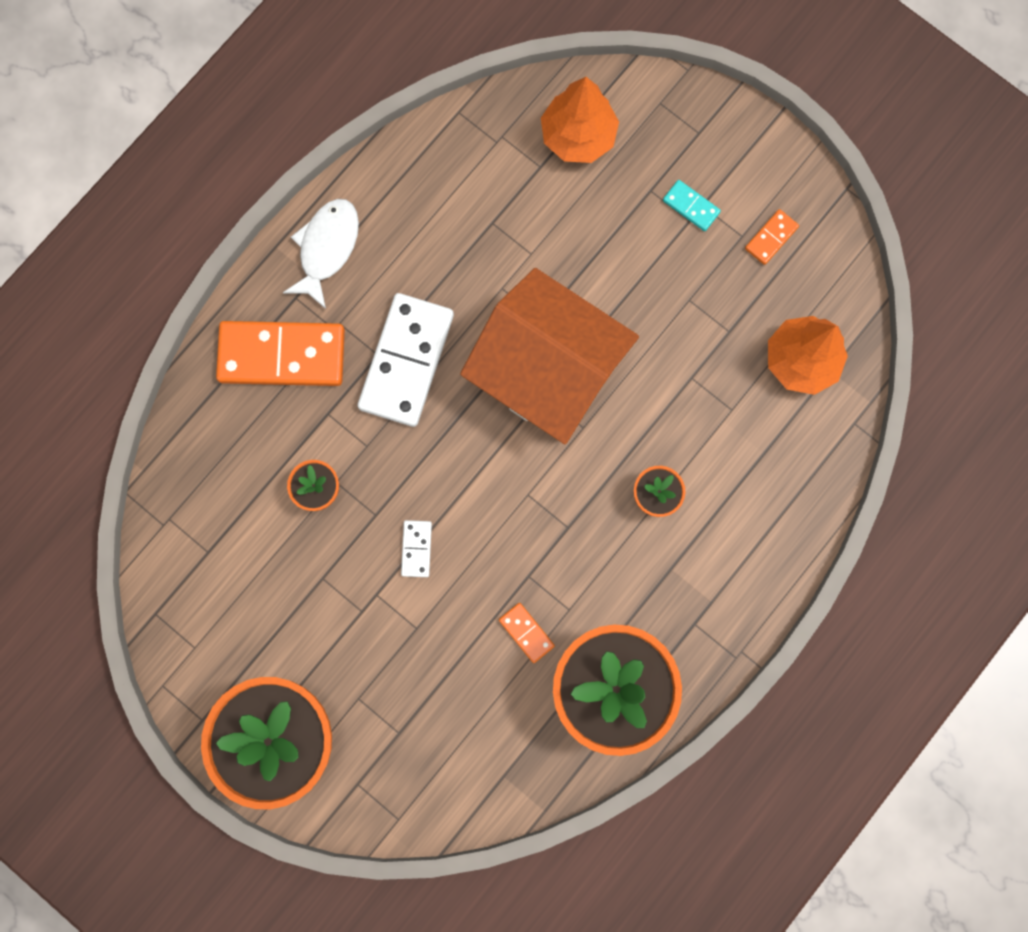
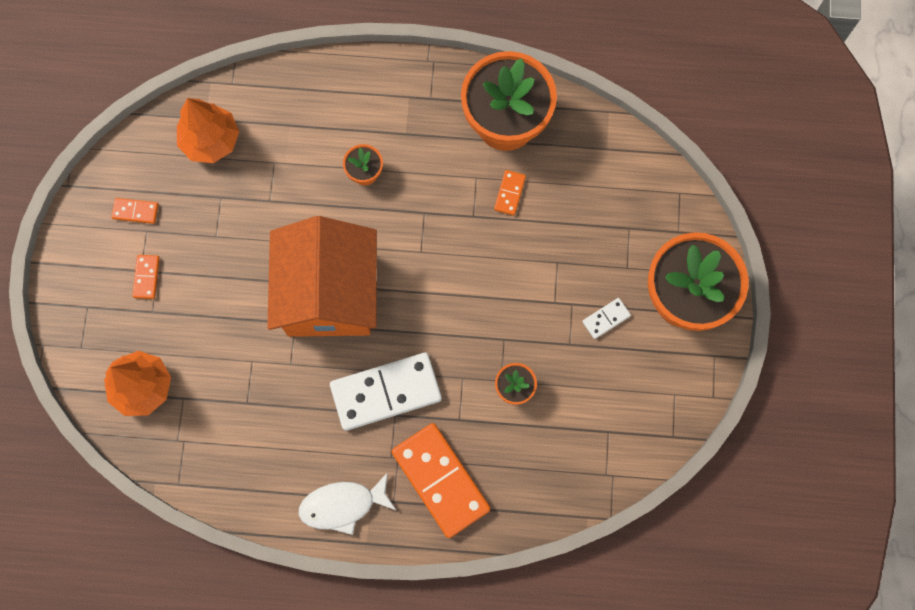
camera: 125 degrees left, 5 degrees down
(416, 549) = (506, 297): white domino -> white domino (606, 318)
(691, 206) = (146, 277): turquoise domino -> orange domino

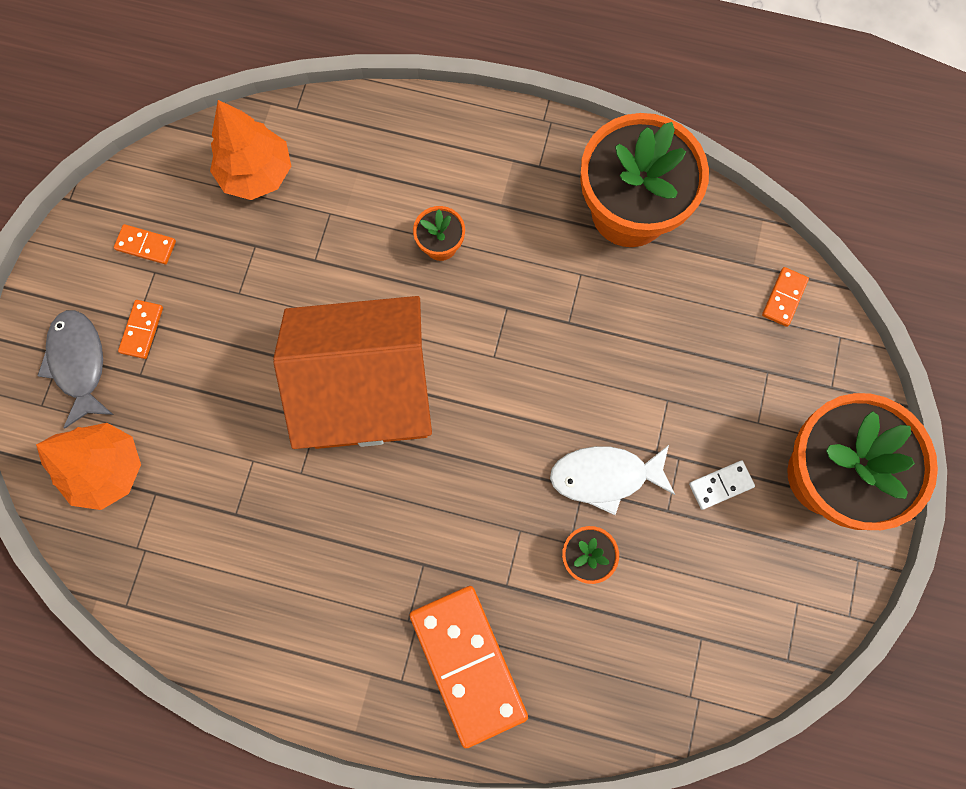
camera: 10 degrees right, 0 degrees up
(103, 311) = (79, 363): none -> grey fish
(329, 294) = (367, 391): orange house -> orange house turned 75 degrees clockwise
(343, 505) = (333, 674): white fish -> white fish (605, 476)
(386, 392) = (417, 531): white domino -> none
(509, 193) = (620, 301): orange domino -> orange domino (784, 297)

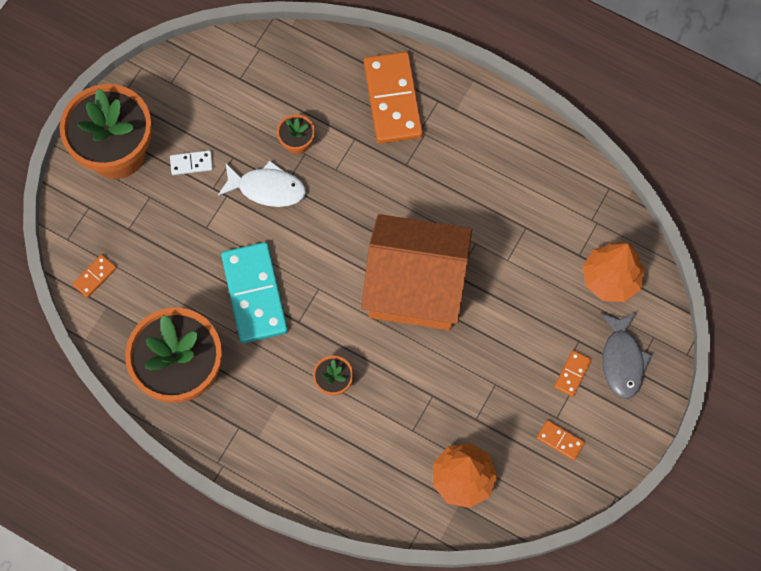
camera: 165 degrees left, 5 degrees down
(574, 328) = (254, 294): none -> turquoise domino

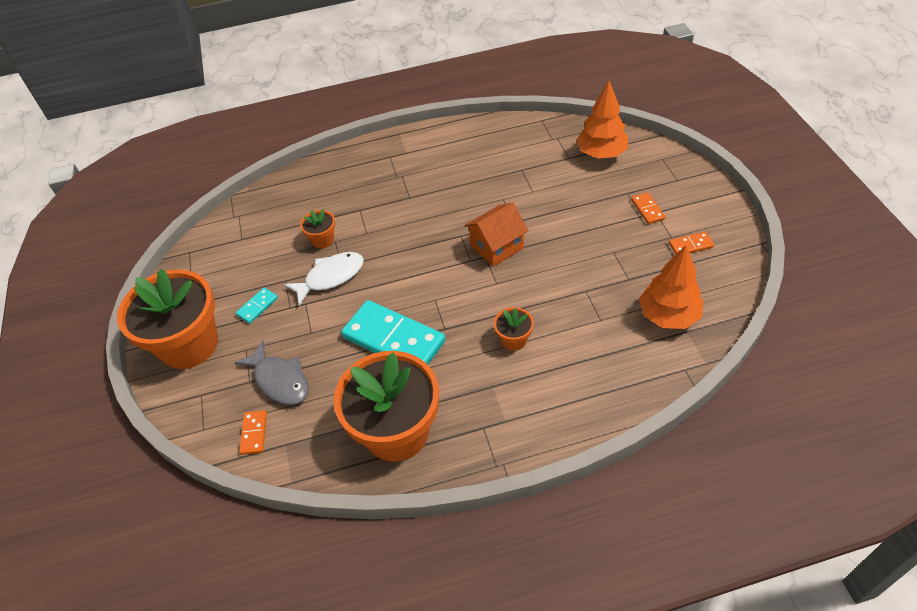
camera: 40 degrees left, 20 degrees down
(191, 163) = (257, 307): white domino -> turquoise domino
(392, 100) = (360, 176): orange domino -> none
(416, 287) = (497, 247): orange house -> orange house, size x0.52
(622, 360) = (663, 181): grey fish -> grey fish (280, 380)

